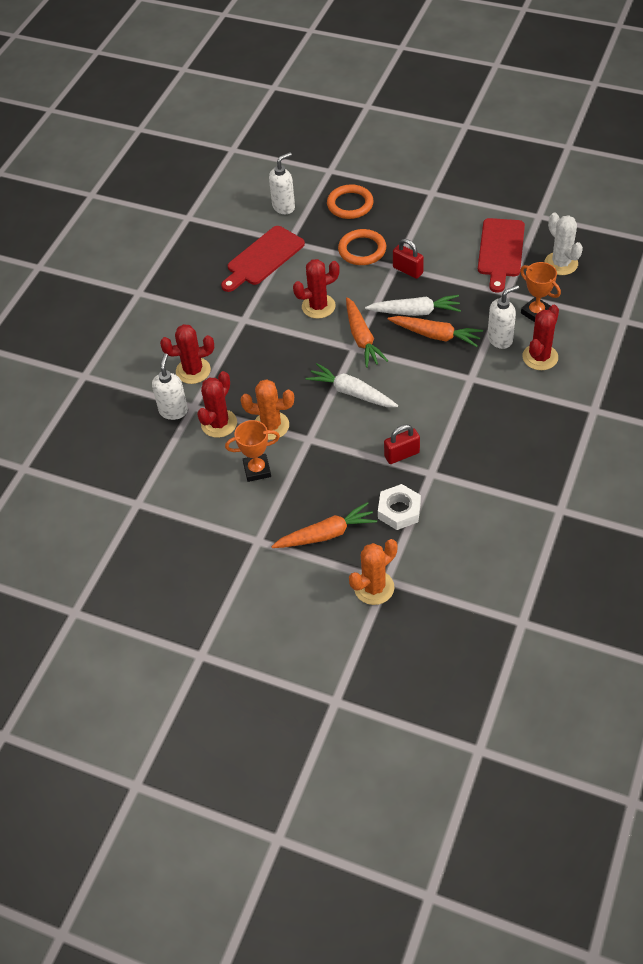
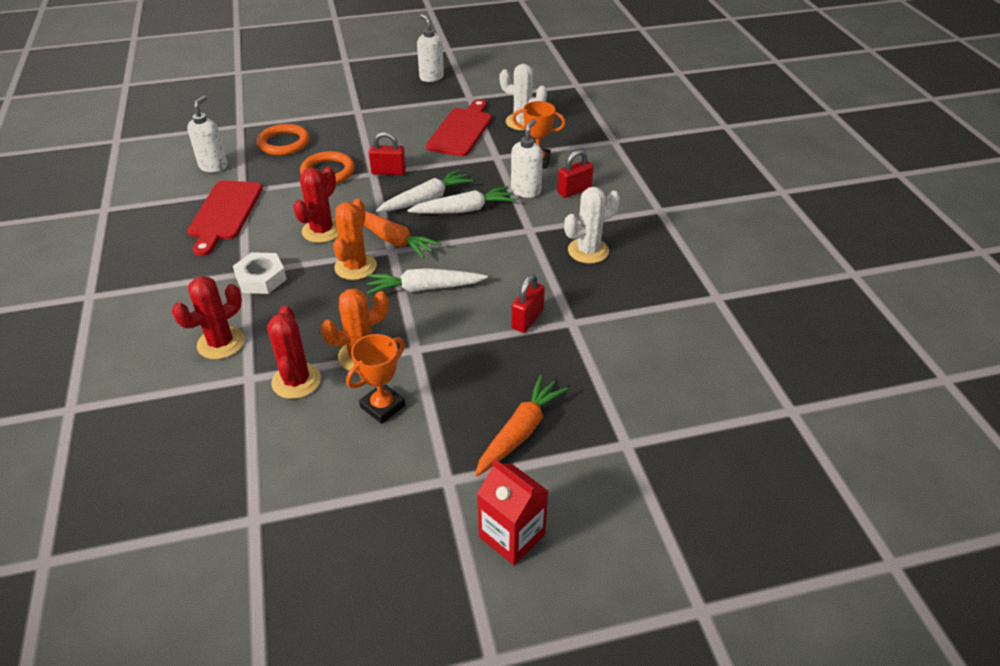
camera: 40 degrees left, 10 degrees down
(173, 411) = (226, 393): white soap dispenser -> white soap dispenser (431, 77)
(266, 595) = (512, 535): none -> red carton
(374, 587) = (622, 458): orange cactus -> orange cactus (355, 267)
(399, 510) = (574, 370): white nut -> white nut (261, 278)
(435, 335) = (463, 210): orange carrot -> white carrot
(498, 419) = (588, 251): none -> white cactus
(500, 251) = (461, 130): red cutting board -> red cutting board turned 135 degrees counterclockwise
(540, 357) = (574, 190): red cactus -> red padlock

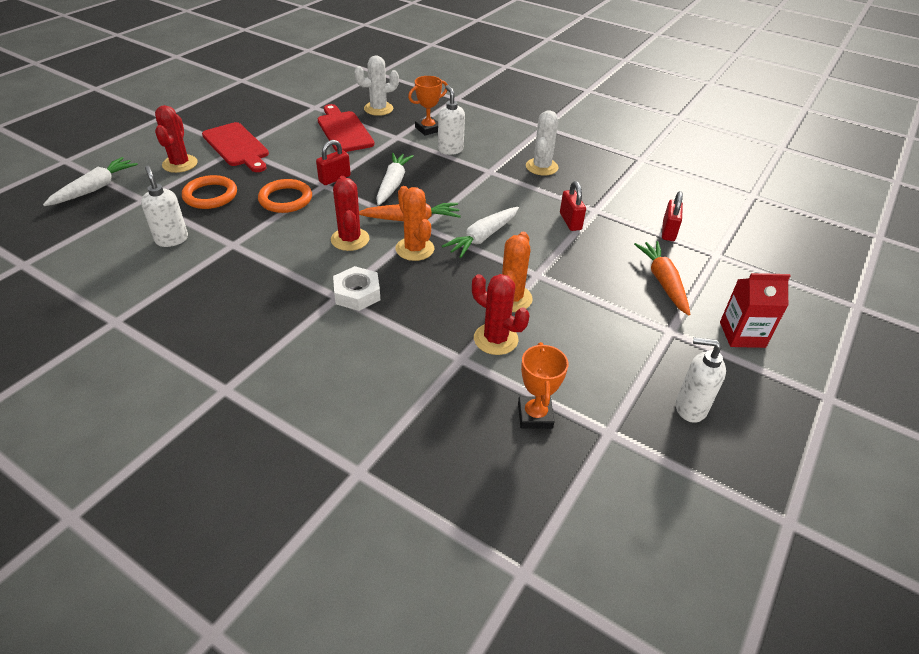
camera: 45 degrees left, 0 degrees up
(221, 343) = (401, 351): red cactus -> red cactus (180, 164)
(224, 213) = (245, 267): red cutting board -> red cutting board (237, 146)
(382, 406) = (572, 318): orange trophy -> orange trophy (535, 415)
(431, 77) = (260, 104): white soap dispenser -> white soap dispenser (690, 408)
(463, 210) = (429, 179): white carrot -> white carrot (95, 188)
(574, 190) = (479, 137): red padlock -> red padlock (668, 231)

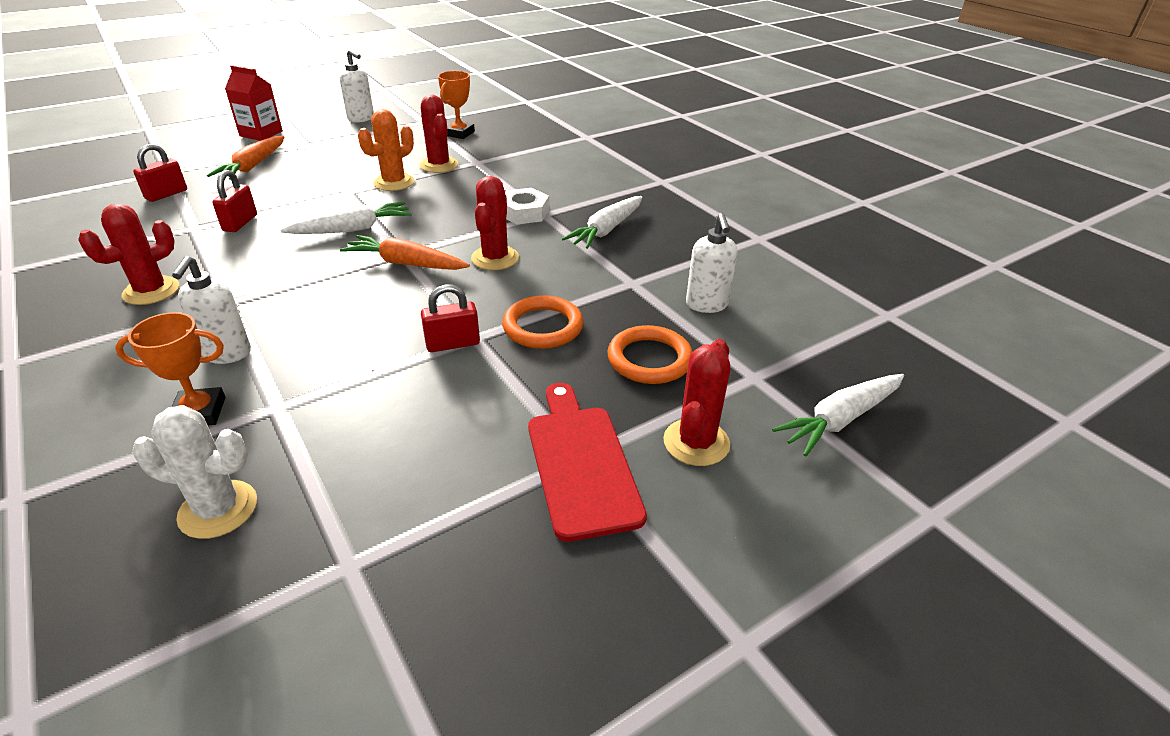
camera: 155 degrees left, 5 degrees down
(344, 130) = (351, 454): red cutting board -> none
(393, 184) = (380, 314): white carrot -> white carrot (606, 230)
(414, 249) = (435, 234): orange cactus -> none
(541, 167) = (151, 291): white cactus -> red cactus

